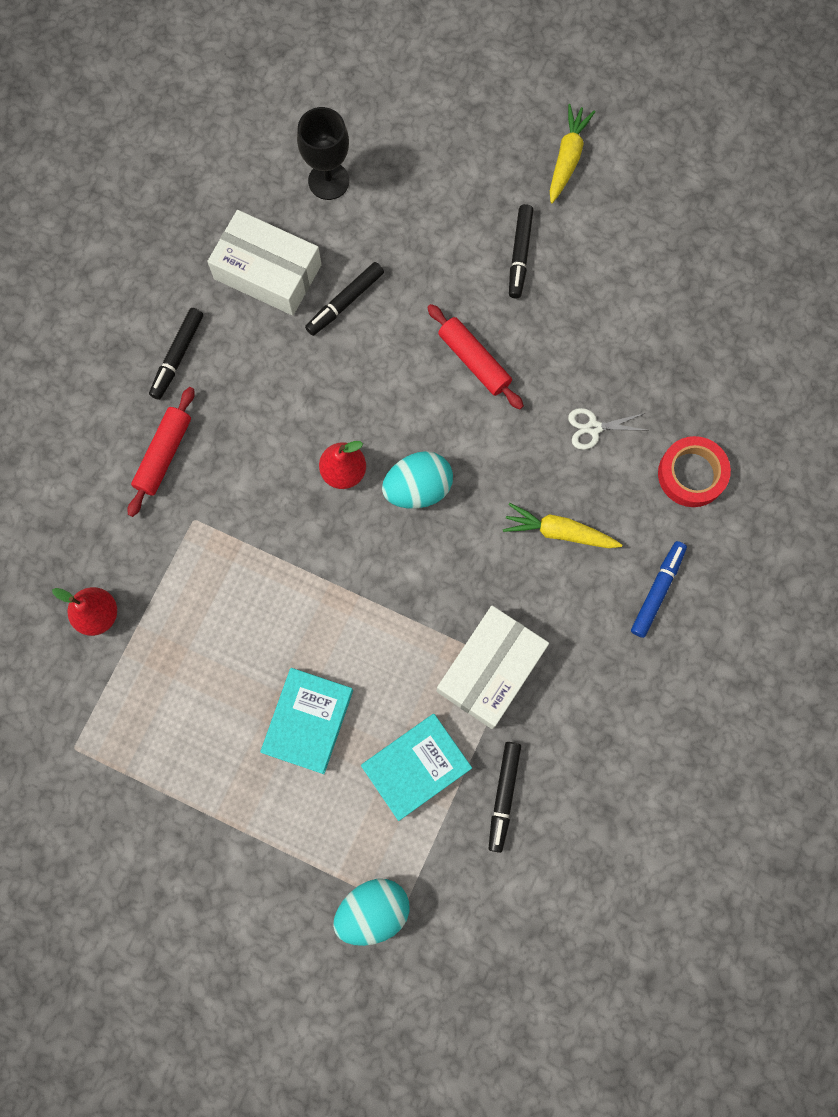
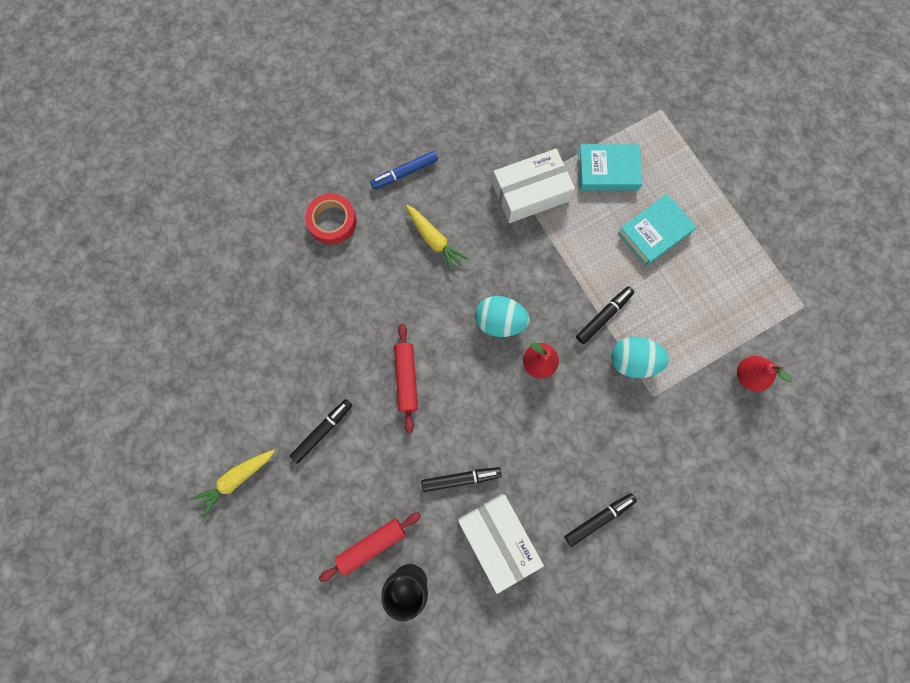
camera: 145 degrees left, 0 degrees up
(164, 455) = (648, 453): red rolling pin -> red rolling pin (371, 545)
(373, 910) = (678, 118): turquoise egg -> turquoise egg (633, 361)
(503, 796) = (569, 127): black marker -> black marker (603, 316)
(593, 428) = (366, 286): white scissors -> none

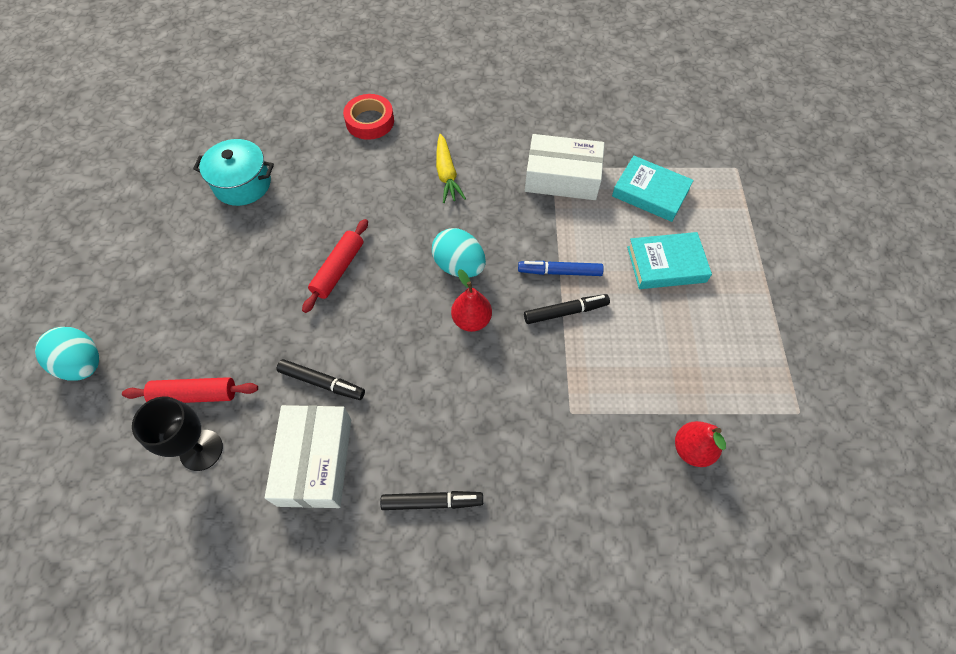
camera: 30 degrees right, 15 degrees down
(236, 479) = (131, 273): yellow carrot -> none
(266, 345) = (242, 184): none -> turquoise pot
(322, 431) = (233, 273): black marker -> none
(404, 173) = (458, 114): blue marker -> blue marker (559, 272)
(633, 361) = (570, 368): turquoise egg -> turquoise egg (83, 364)

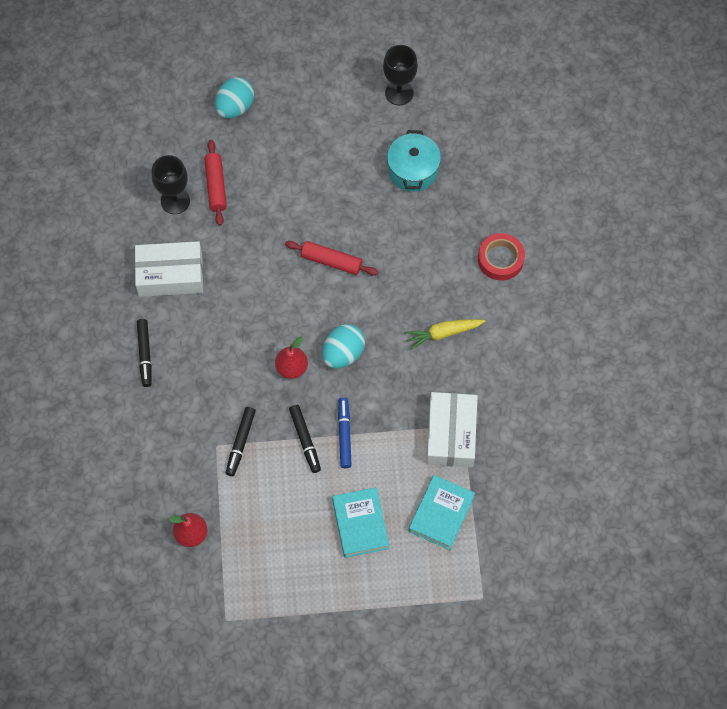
camera: 85 degrees right, 5 degrees up
(138, 188) = (399, 93): none -> black goblet
(322, 382) = (230, 268): black marker -> black marker (240, 443)

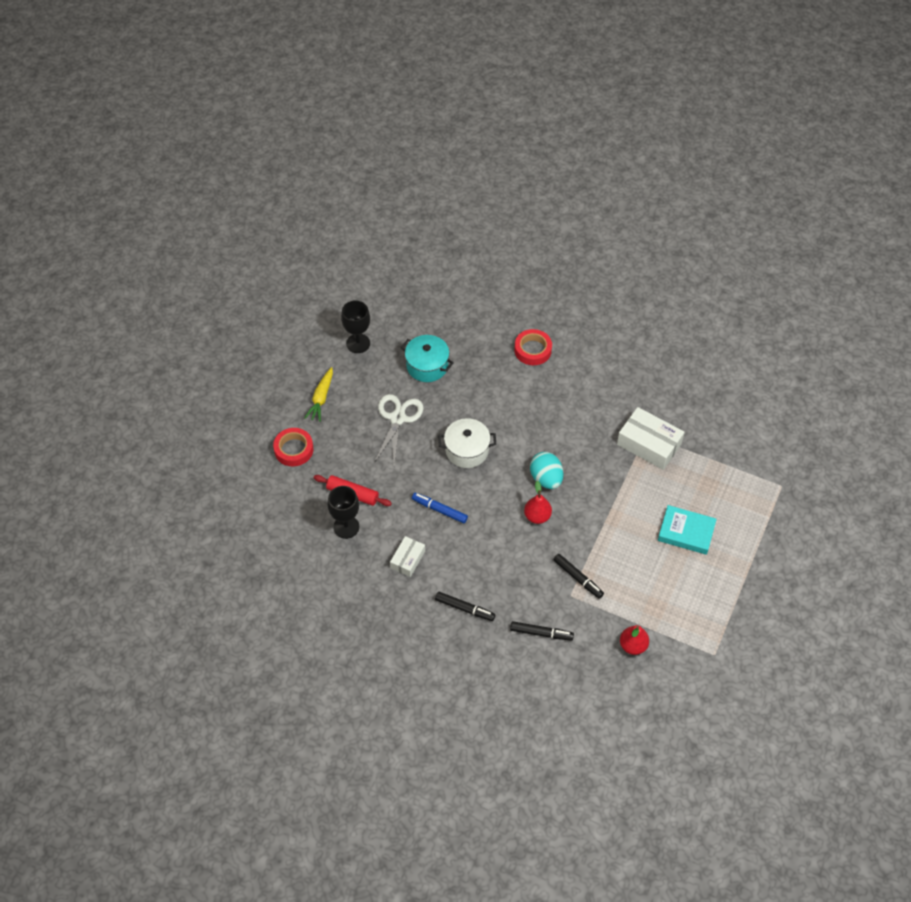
camera: 60 degrees left, 10 degrees down
(170, 274) = (407, 559): white box -> white box, size x0.58
(235, 107) = (294, 449): turquoise egg -> red tape
(305, 440) = (600, 535): black marker -> black marker (541, 633)
(330, 178) = (397, 418): none -> white scissors
(331, 261) = (467, 450): red rolling pin -> white pot
(344, 434) = (611, 508): blue marker -> blue marker (439, 510)
(441, 514) = (706, 479): turquoise book -> none
(443, 333) = (568, 411): yellow carrot -> yellow carrot (321, 398)

